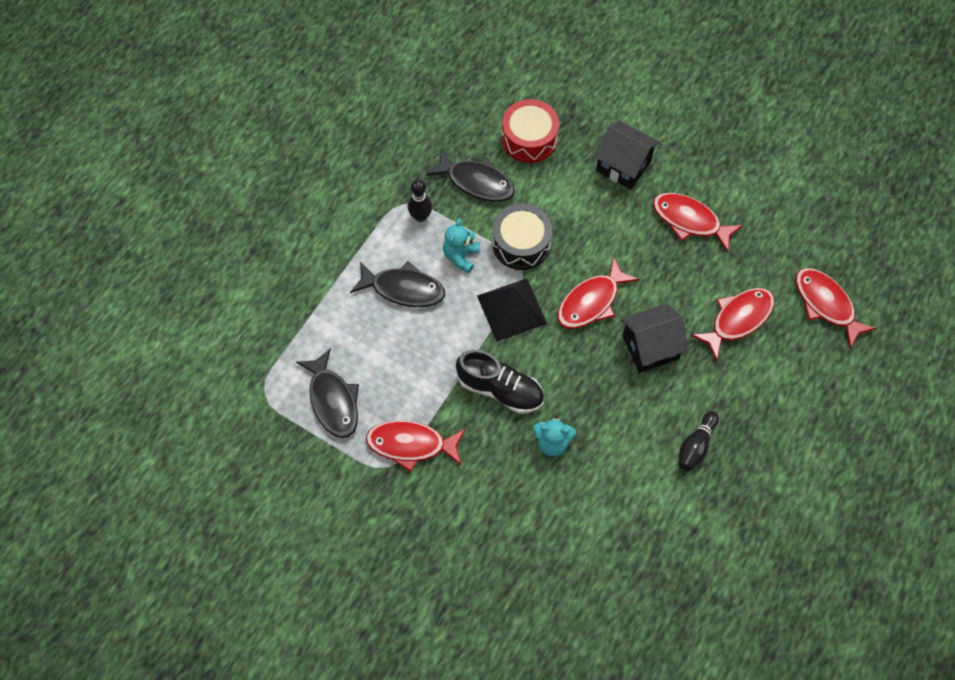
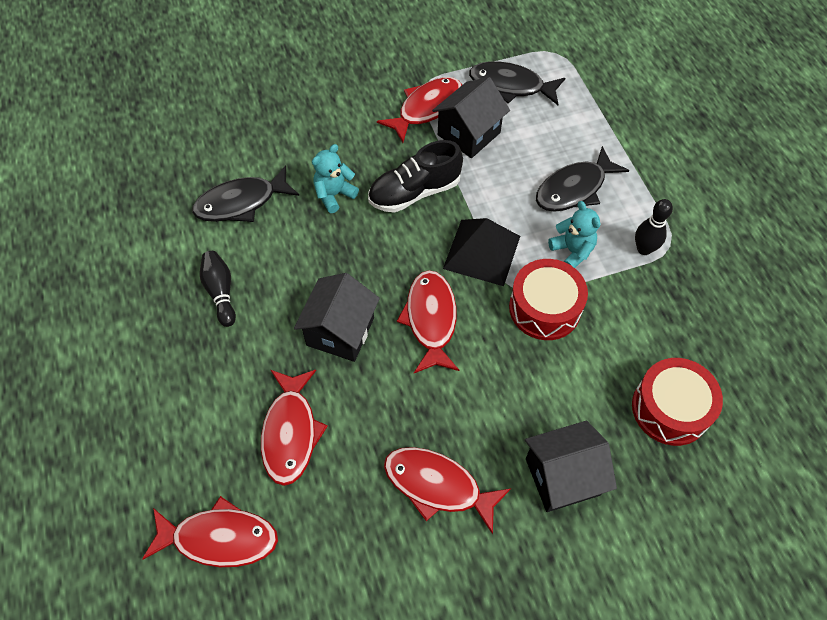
camera: 130 degrees right, 5 degrees down
(411, 394) = (468, 134): none -> black house
(476, 182) = (649, 321): black fish -> black fish (241, 203)
(521, 244) = (544, 308): black drum -> red drum
(689, 221) = (437, 486): red fish -> red fish turned 135 degrees counterclockwise

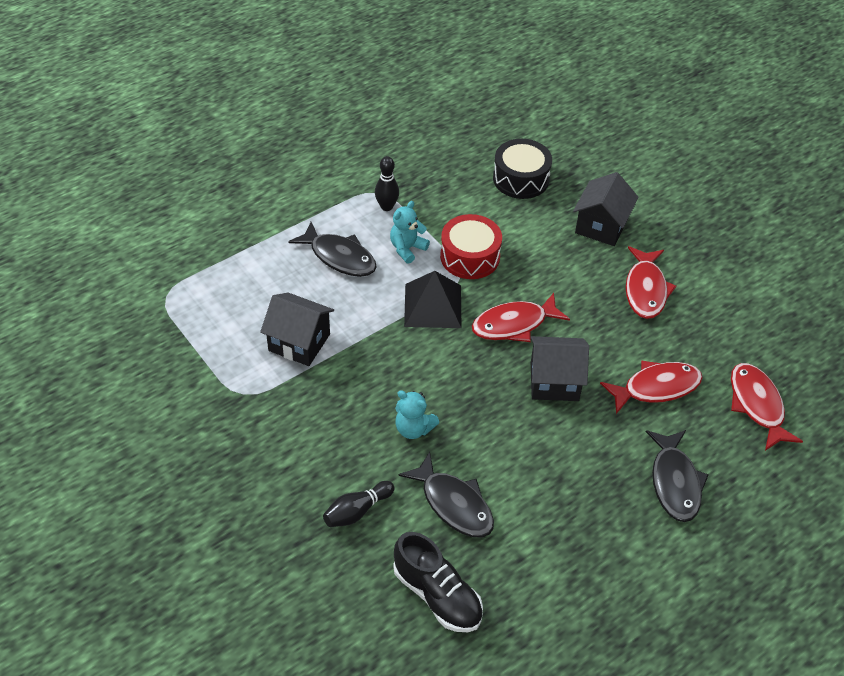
camera: 110 degrees left, 10 degrees down
(221, 292) = (559, 483): black bowling pin -> black bowling pin (357, 511)
(414, 192) = (386, 367): black shoe -> black shoe (437, 595)
(426, 108) = (275, 383): red fish -> none
(510, 86) = (224, 323): black fish -> black fish (675, 482)
(562, 476) = (601, 226): black house -> black house turned 60 degrees clockwise
(670, 409) = (521, 179): red drum -> black drum

